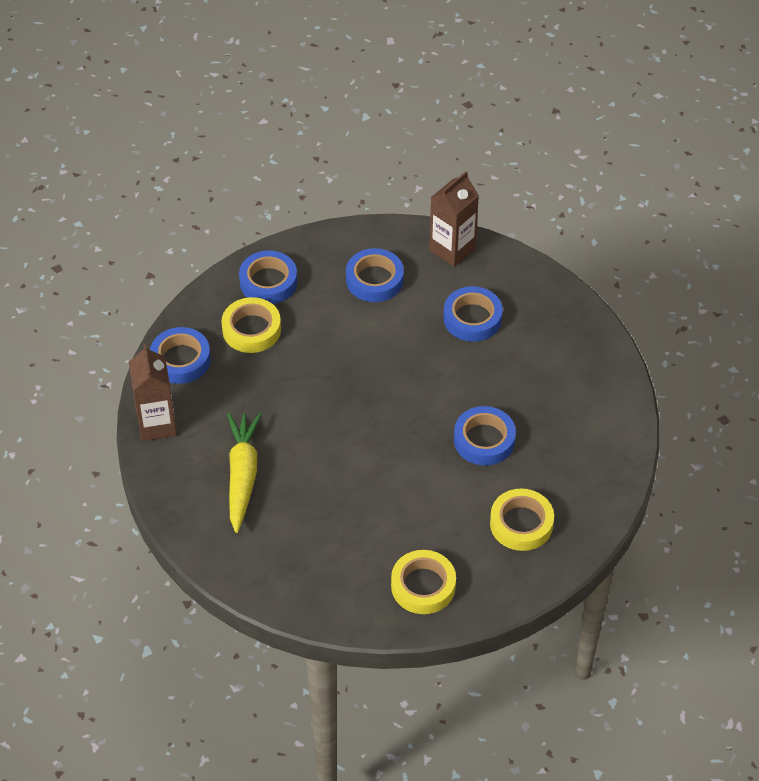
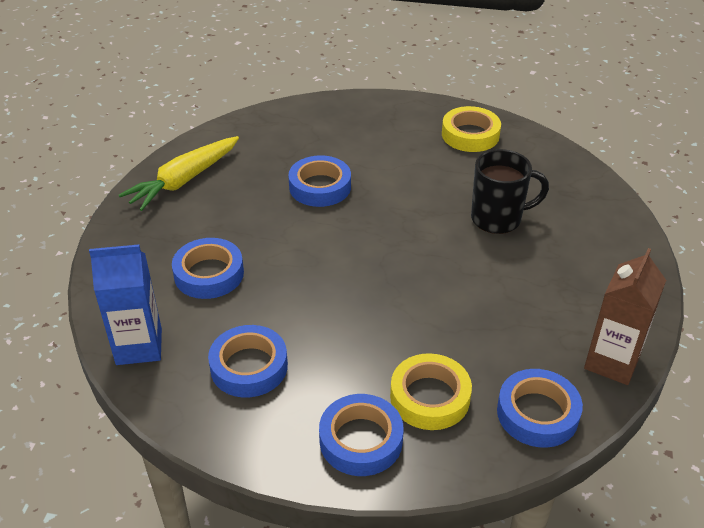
camera: 140 degrees left, 10 degrees down
(242, 475) = (554, 272): yellow carrot -> yellow carrot (183, 180)
(321, 500) = (498, 219): none -> black mug
(452, 249) = (139, 346): brown carton -> blue carton
(521, 524) = (358, 130): yellow tape -> none

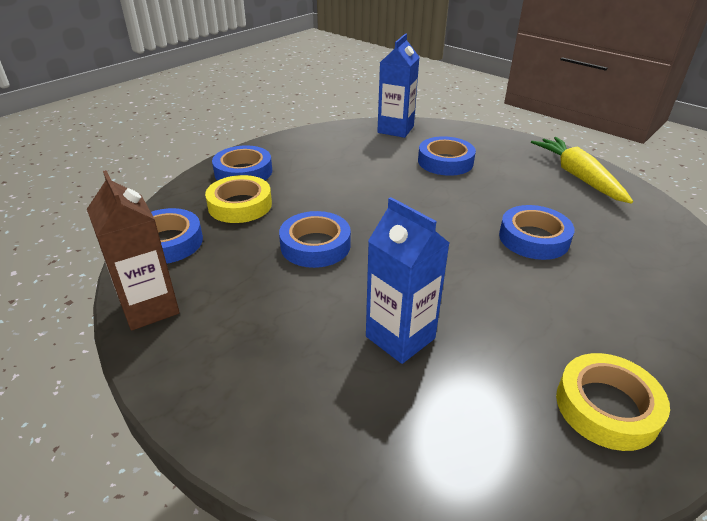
camera: 120 degrees right, 5 degrees down
(249, 366) = (342, 155): blue tape -> blue tape (315, 245)
(498, 219) = (400, 337): black mug -> blue carton

